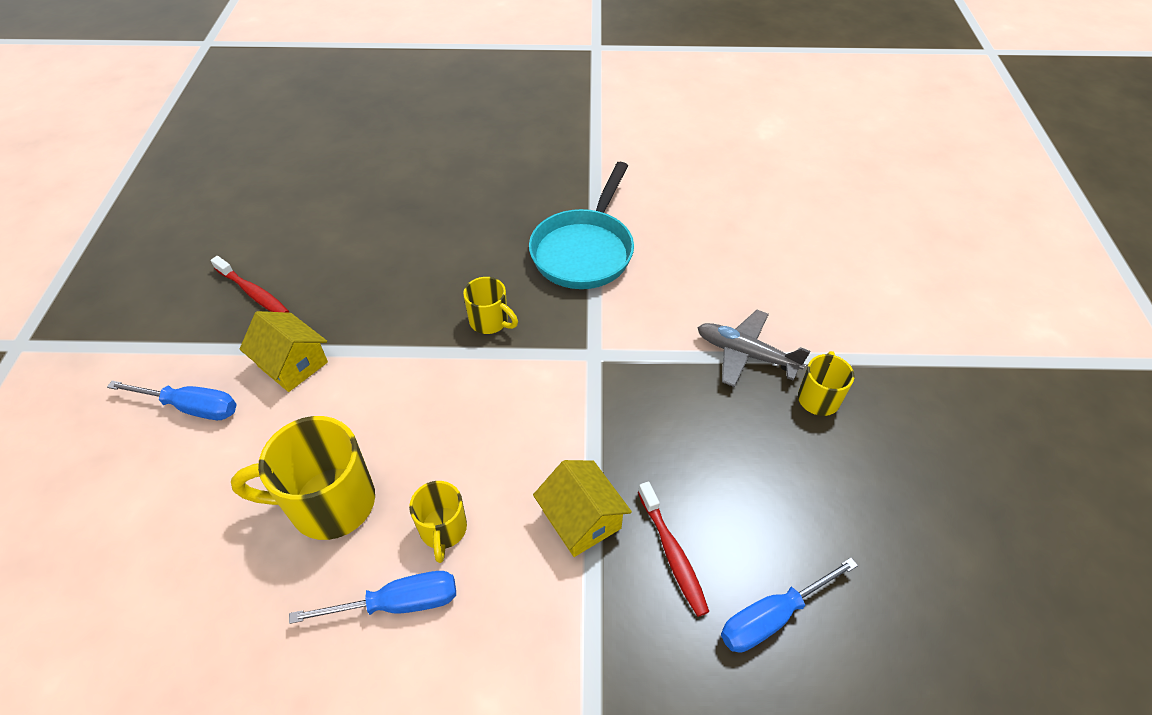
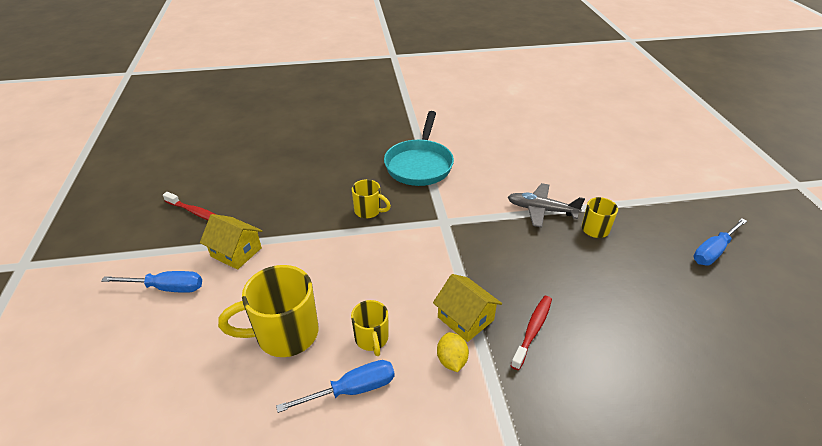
camera: 10 degrees left, 10 degrees down
(544, 582) = (451, 360): none -> yellow lemon
(672, 554) = (532, 330): red toothbrush -> red toothbrush turned 120 degrees counterclockwise
(772, 616) = (609, 357): blue screwdriver -> blue screwdriver (713, 251)

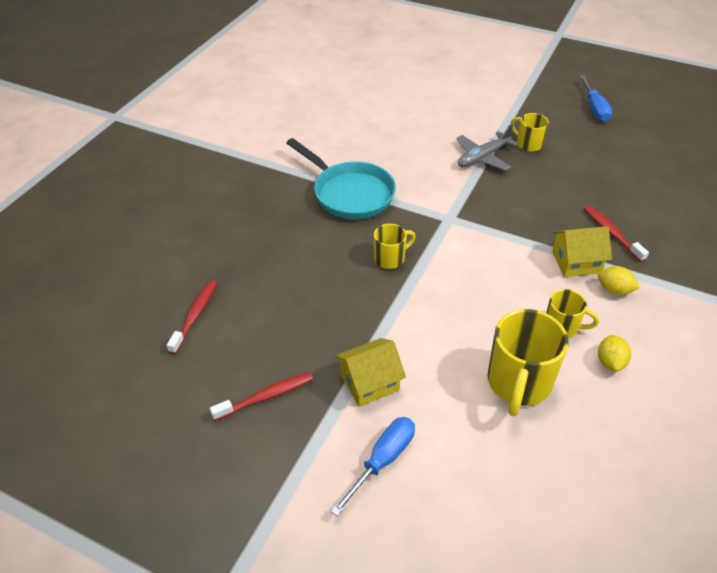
camera: 55 degrees left, 5 degrees up
(247, 157) = (195, 315): none -> red toothbrush
(352, 390) = (610, 362): blue screwdriver -> yellow lemon

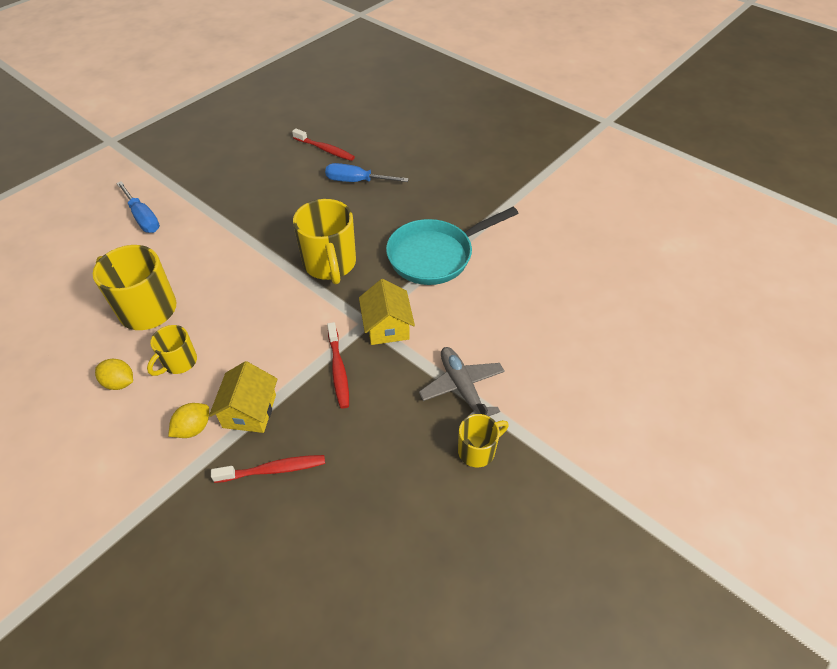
camera: 105 degrees right, 5 degrees up
(266, 396) = (231, 174): red toothbrush -> red toothbrush (338, 370)
(370, 382) = (208, 224): yellow house -> yellow house (387, 326)
(390, 258) = (330, 264): yellow mug -> yellow mug, size x1.80
(594, 108) = (553, 591): blue screwdriver -> blue screwdriver (357, 181)

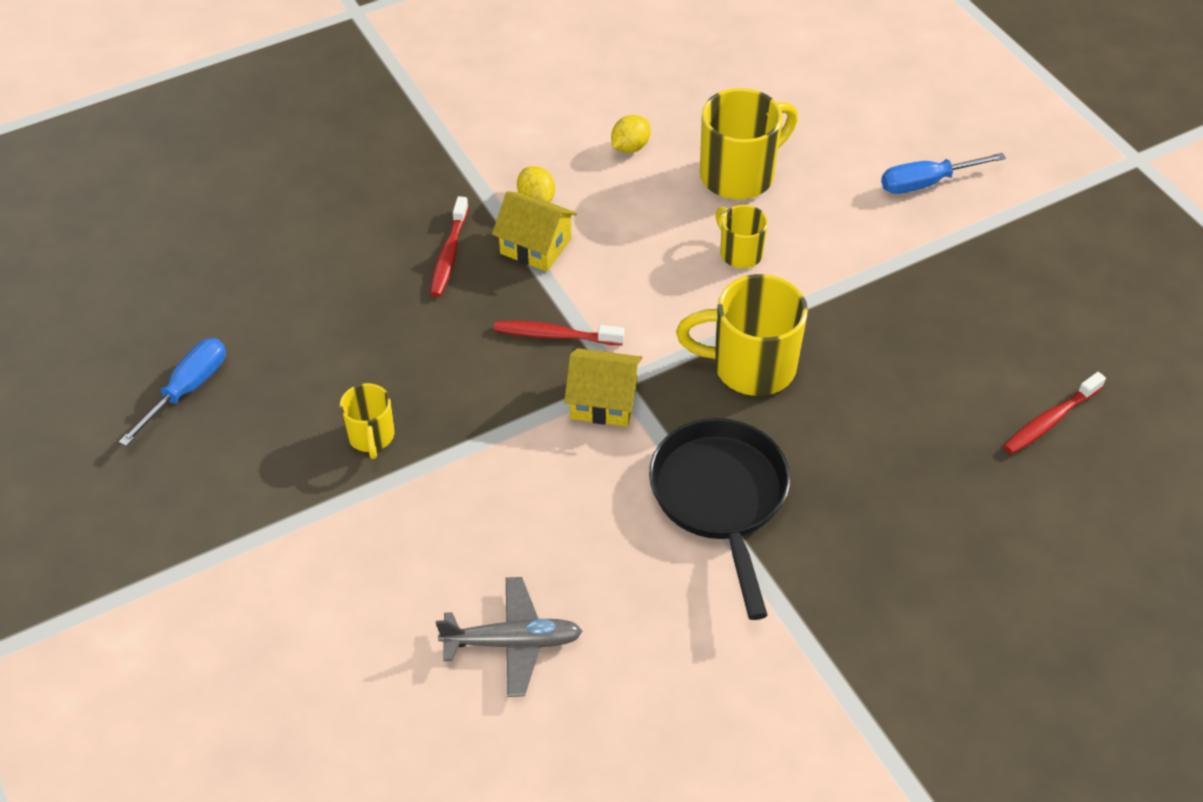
camera: 110 degrees right, 0 degrees up
(179, 362) = (637, 196): yellow mug -> yellow mug (739, 252)
(357, 181) = (943, 444): blue screwdriver -> blue screwdriver (187, 390)
(435, 255) = (720, 498): turquoise pan -> black pan
(462, 387) = (465, 451): grey plane -> grey plane (513, 642)

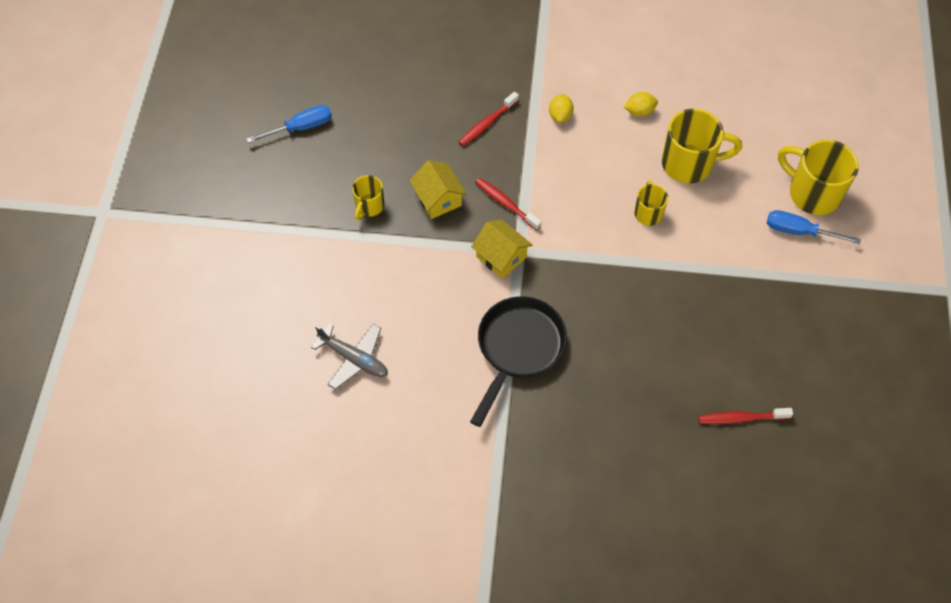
camera: 35 degrees right, 10 degrees up
(535, 246) = (537, 144): yellow house -> yellow house (438, 199)
(750, 366) = (596, 284): yellow mug -> yellow mug (812, 193)

